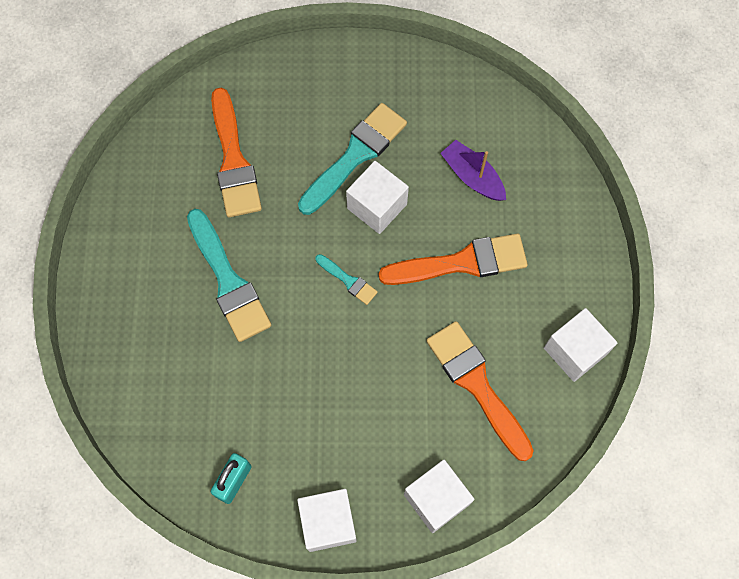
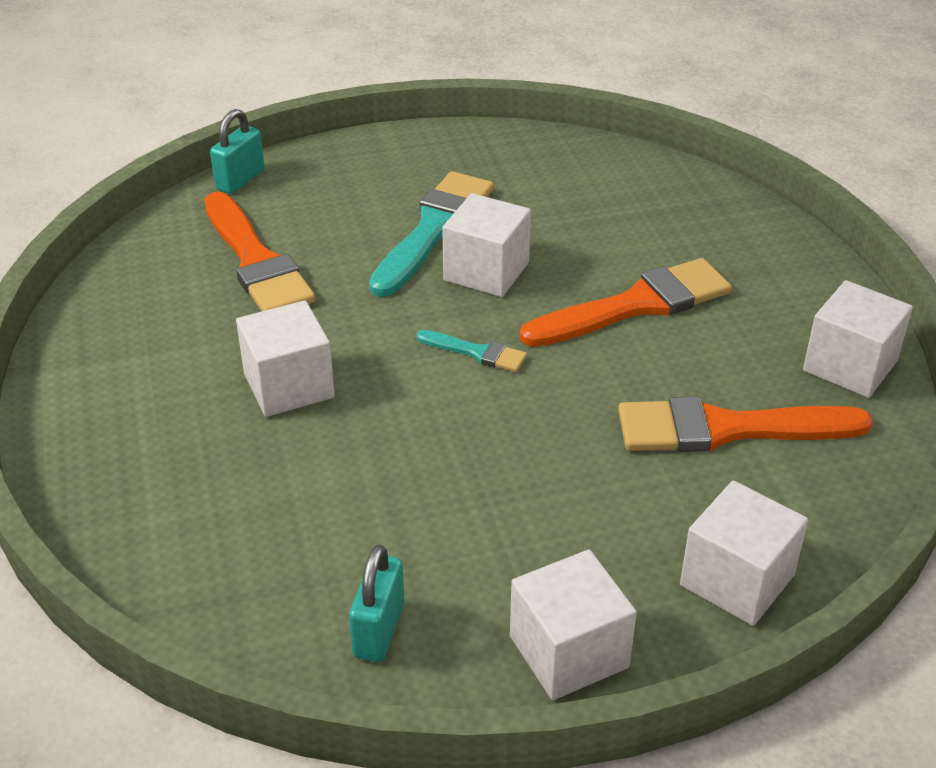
camera: 15 degrees left, 30 degrees down
(228, 281) = (289, 385): turquoise brush -> white cube
(241, 72) = (240, 180): none -> turquoise padlock
(472, 176) = (608, 222): purple boat -> none
(476, 385) = (727, 429): orange brush -> orange brush turned 45 degrees counterclockwise

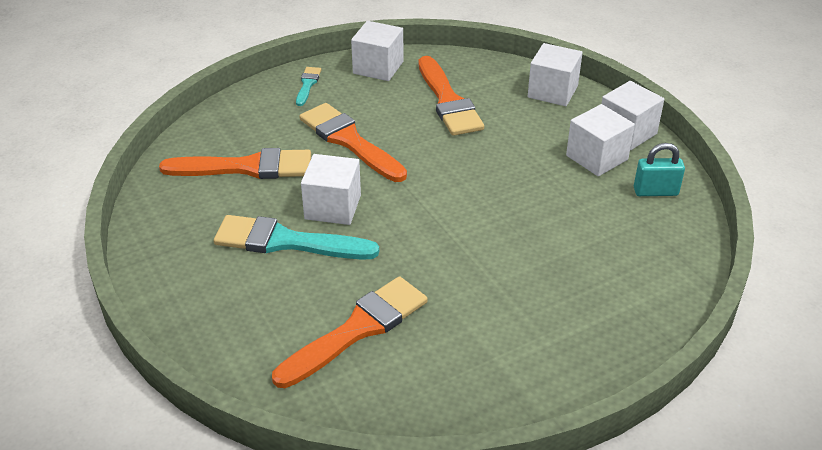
camera: 105 degrees left, 0 degrees up
(240, 180) = (237, 376): turquoise padlock -> none
(289, 385) = (492, 272): white cube -> white cube (597, 157)
(477, 352) = (422, 197): turquoise brush -> turquoise brush (307, 84)
(599, 213) = (246, 167): none -> orange brush

